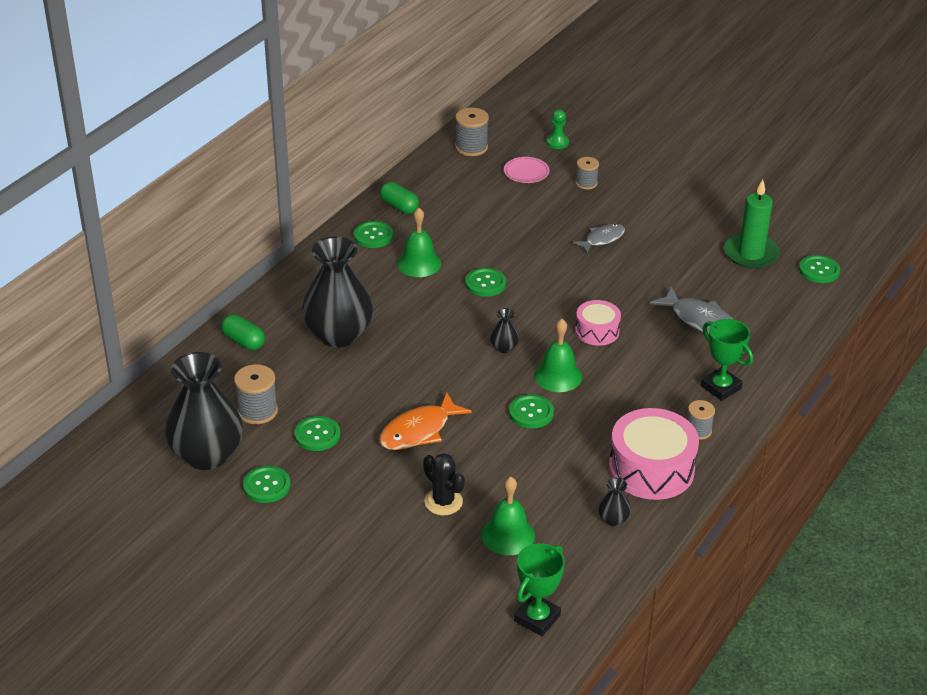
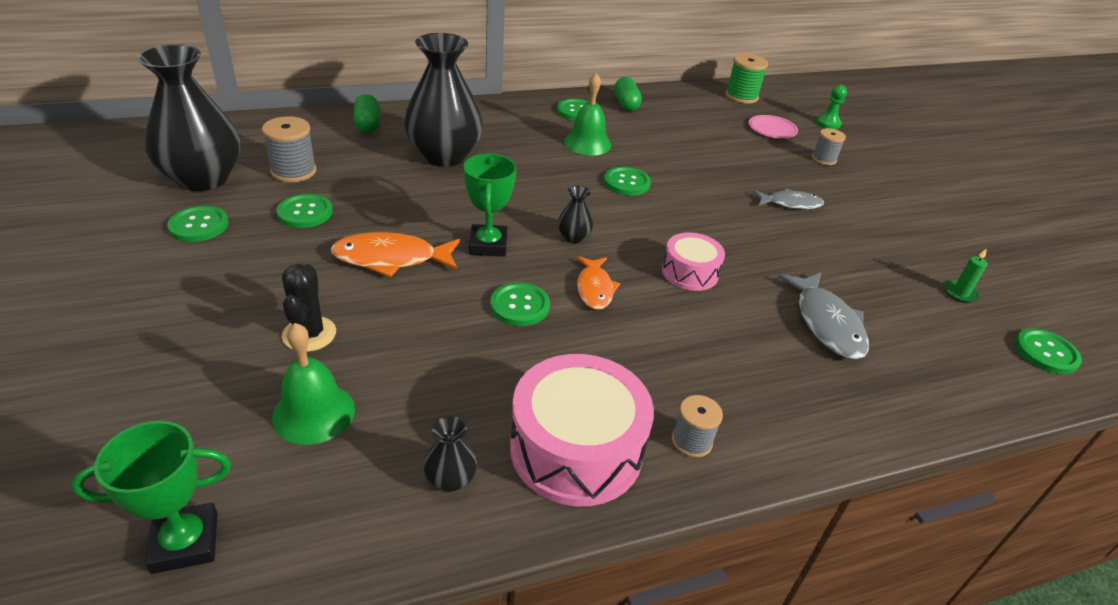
camera: 35 degrees right, 0 degrees up
(471, 147) = (741, 96): grey spool -> green spool
(558, 376) = (594, 288): green bell -> orange fish
(720, 387) = (778, 408): green trophy -> green trophy (488, 245)
(751, 254) = (960, 293): green candle -> green candle, size x0.46

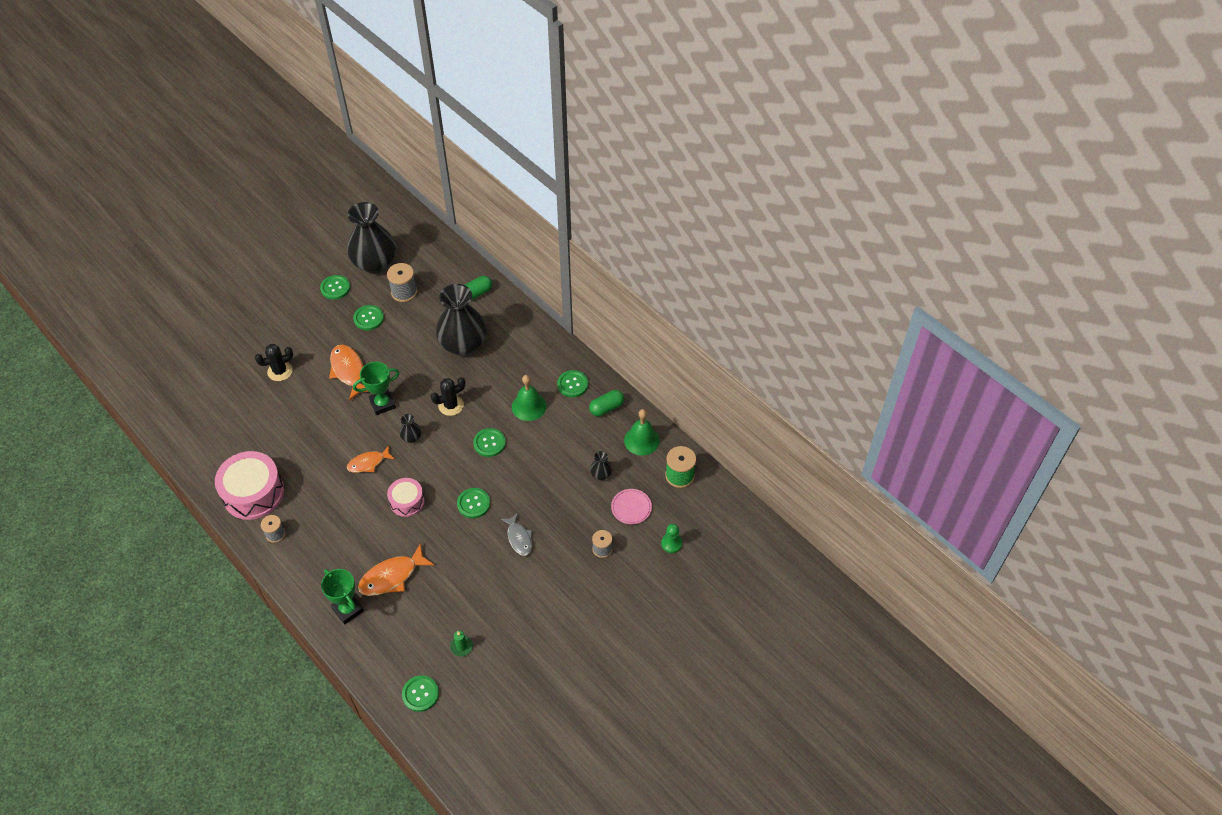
camera: 70 degrees right, 15 degrees up
(185, 542) = (165, 397): green trophy -> green trophy (348, 609)
(314, 413) = (236, 398): green bell -> green bell (641, 440)
(450, 479) = (220, 457): black vase -> black vase (601, 474)
(520, 305) = (338, 437): green button -> green button (473, 503)
(540, 192) = (451, 405): none -> black cactus
(826, 323) = (392, 576): grey fish -> orange fish

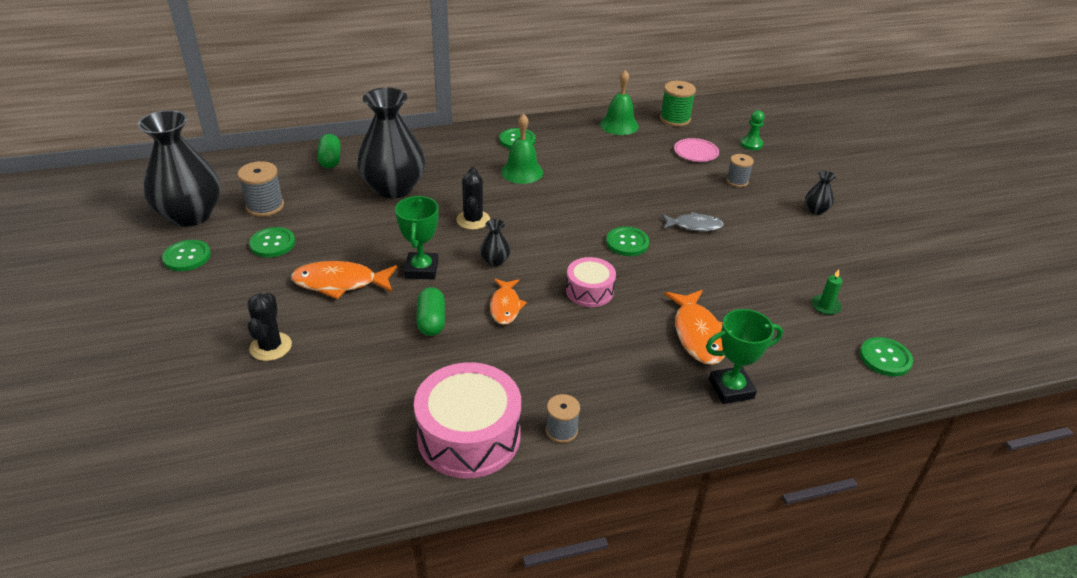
camera: 65 degrees left, 15 degrees down
(489, 443) = (550, 209): green button -> none
(601, 474) = (644, 156): black vase -> black vase (816, 210)
(606, 408) = (564, 131): green capsule -> green capsule (431, 321)

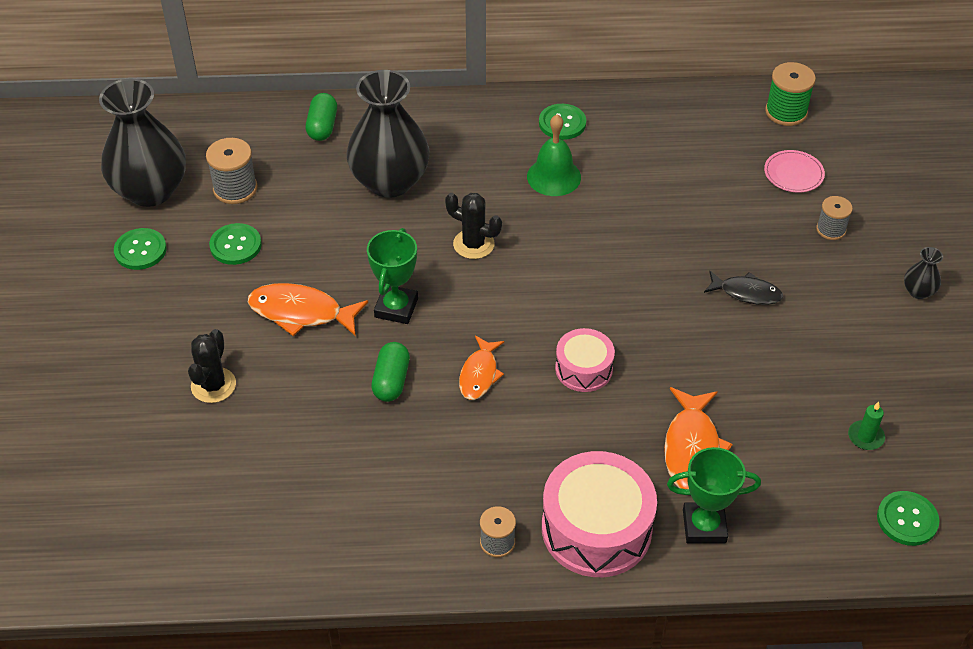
camera: 15 degrees right, 10 degrees up
(469, 436) = (398, 530): pink drum -> pink drum (596, 528)
(473, 220) = (473, 244): black cactus -> black cactus turned 75 degrees counterclockwise
(495, 261) = (484, 309): black vase -> none
(619, 125) = (705, 113): green bell -> none
(627, 243) = (652, 306): green button -> none
(694, 226) = (746, 293): grey fish -> black fish
(751, 144) = (875, 170): green pawn -> none

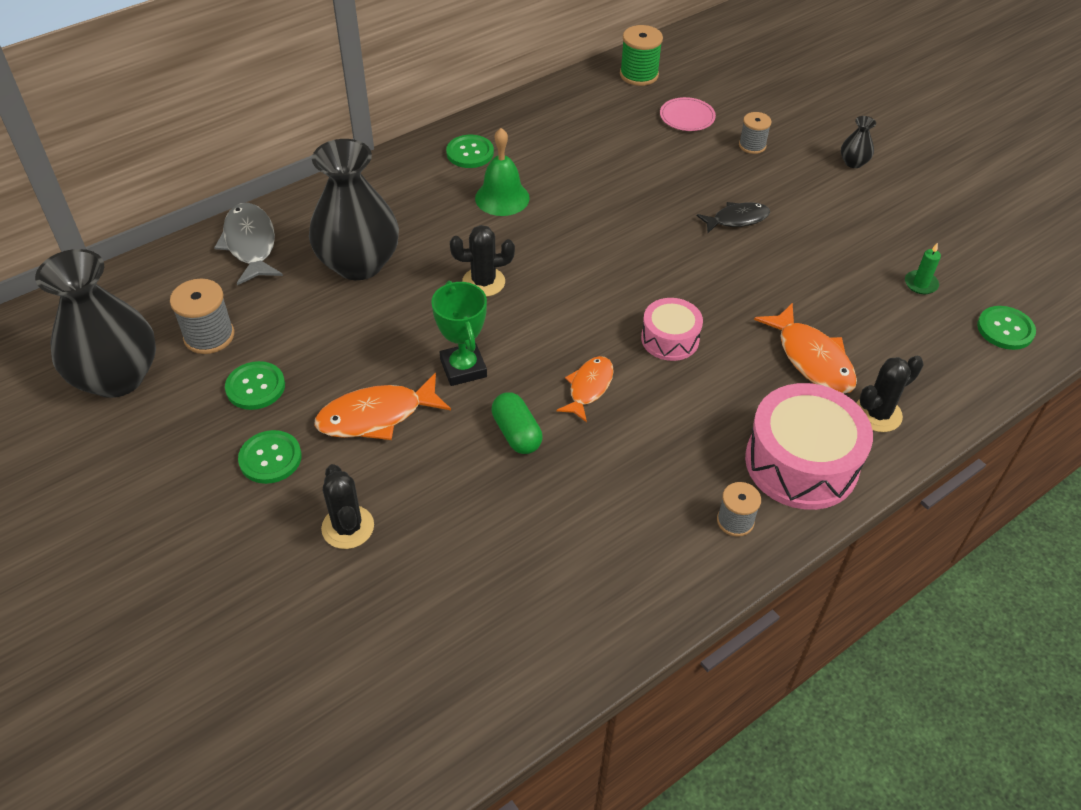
camera: 35 degrees left, 0 degrees up
(140, 250) = (155, 439): green button -> green button (270, 458)
(322, 126) = (250, 244): green capsule -> grey fish
(479, 374) = (589, 387): orange fish -> orange fish turned 135 degrees counterclockwise
(704, 526) = (877, 414): green trophy -> black cactus

